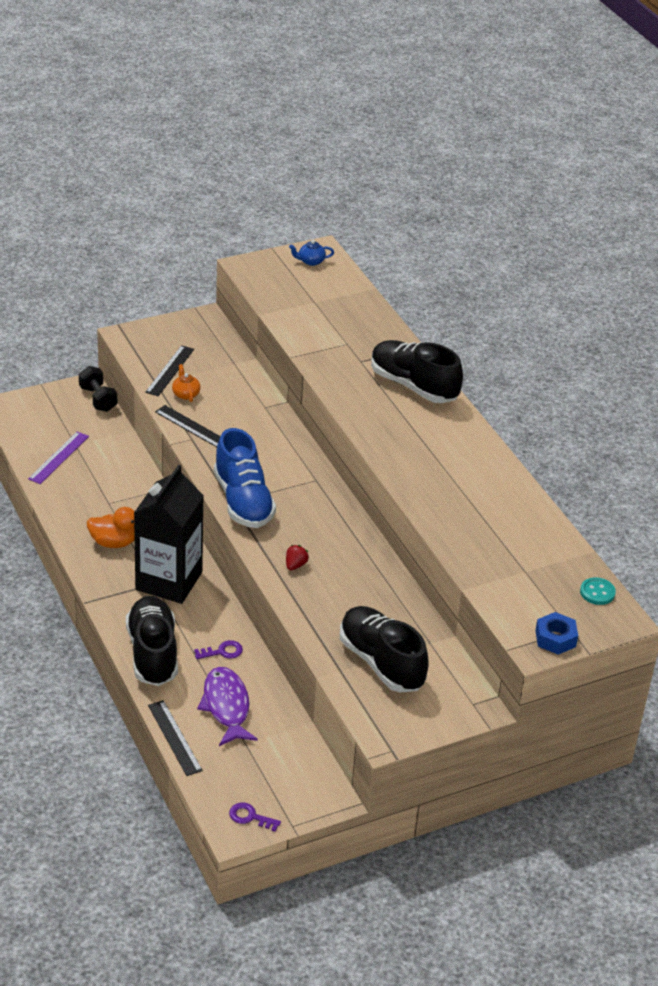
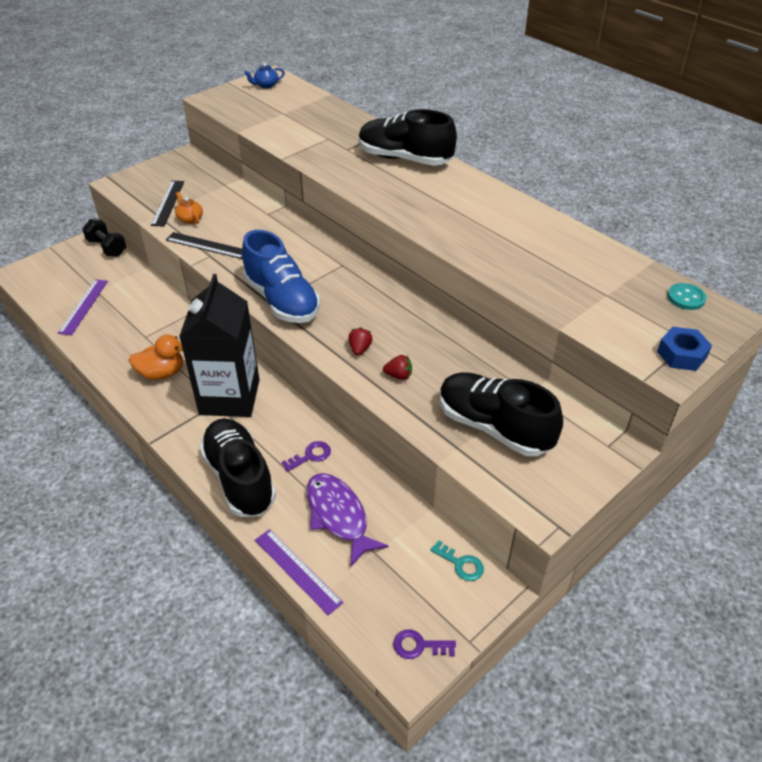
camera: 15 degrees left, 5 degrees up
(174, 737) = (297, 570): black ruler -> purple ruler
(314, 771) = (461, 564): none -> turquoise key
(319, 598) = (398, 375): none -> red strawberry

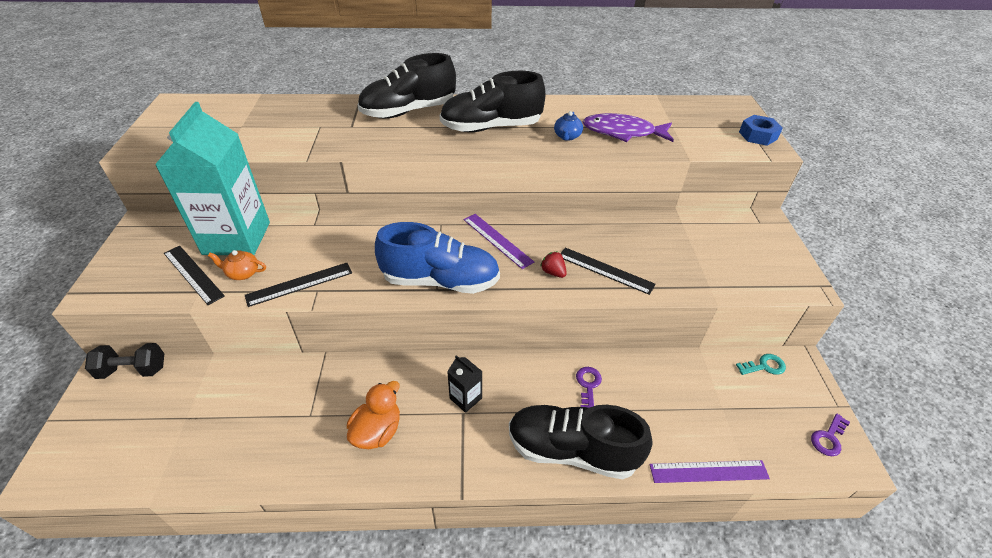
camera: 50 degrees left, 0 degrees up
(83, 306) = (194, 443): purple ruler -> purple ruler (497, 240)
(216, 195) = (237, 238): none -> turquoise carton
(229, 397) = (465, 398): black carton -> black carton, size x0.41
(266, 85) = (181, 112): blue teapot -> blue teapot (567, 136)
(338, 516) = (668, 407): purple fish -> purple fish (622, 132)
(398, 375) = (605, 270): red strawberry -> black ruler
(494, 427) = (702, 257): black shoe -> black shoe (491, 127)
(686, 298) = (704, 105): turquoise button -> none

